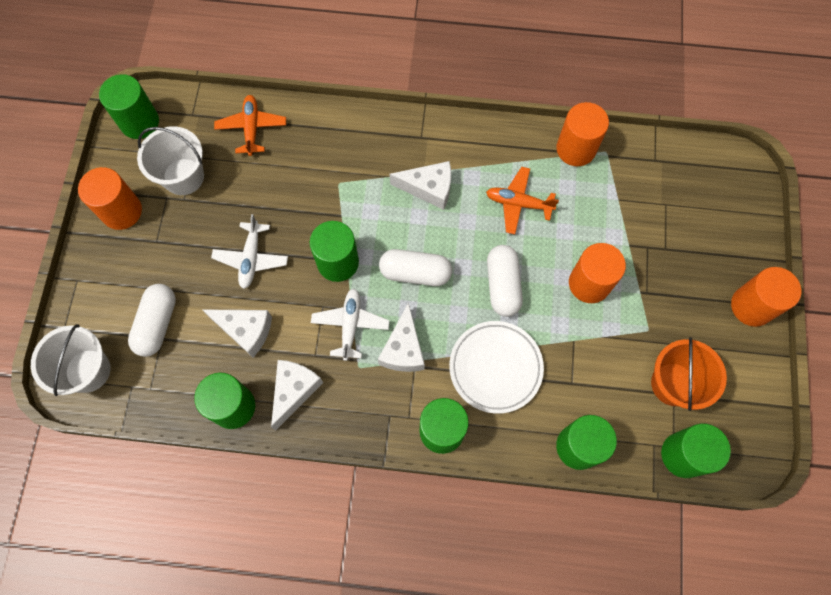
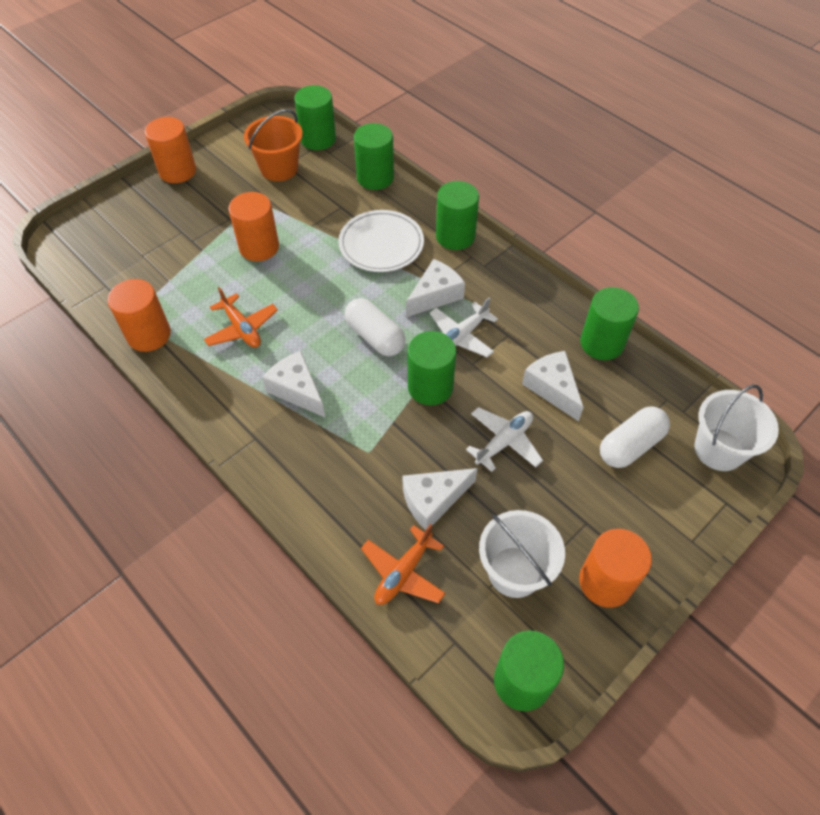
camera: 140 degrees left, 15 degrees down
(294, 391) = (544, 323): white cheese -> white cheese (433, 500)
(502, 285) = (319, 285): white capsule -> none

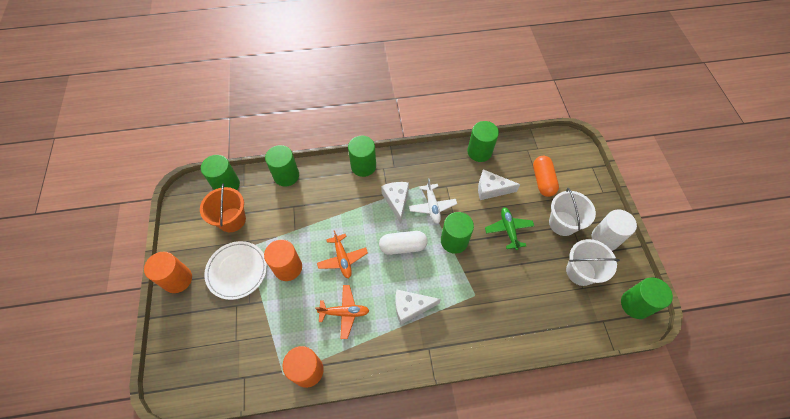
camera: 55 degrees left, 5 degrees up
(381, 244) = (340, 204): white plate -> white plate (237, 271)
(403, 572) = (555, 321): orange plane -> orange plane (342, 259)
(433, 500) = (522, 282): white cheese -> none
(504, 442) = (508, 230): white plane -> green plane
(605, 582) = (605, 238): orange cylinder -> white cylinder
(630, 445) = (542, 181): white capsule -> orange capsule
(718, 449) = (565, 150): white bucket -> white bucket (562, 223)

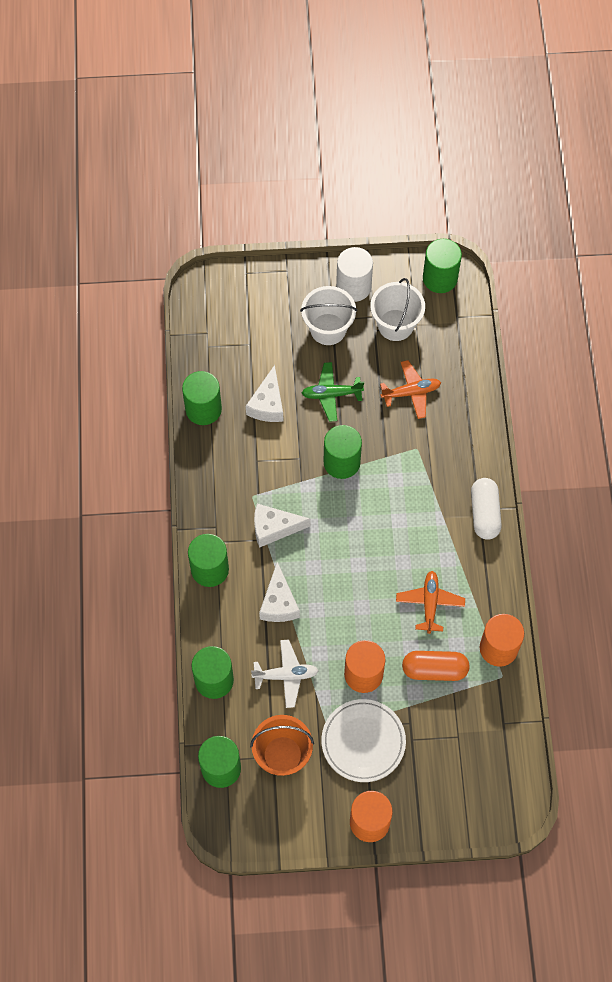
camera: 85 degrees left, 5 degrees up
(342, 259) = (356, 603): orange plane -> orange plane (411, 392)
(403, 246) = (344, 526): white capsule -> white capsule (484, 513)
(411, 307) = (428, 524): white cheese -> white cheese (279, 603)
(432, 206) = (287, 483): white plane -> white plane (286, 675)
(542, 181) = (261, 338): orange capsule -> orange capsule (434, 669)

